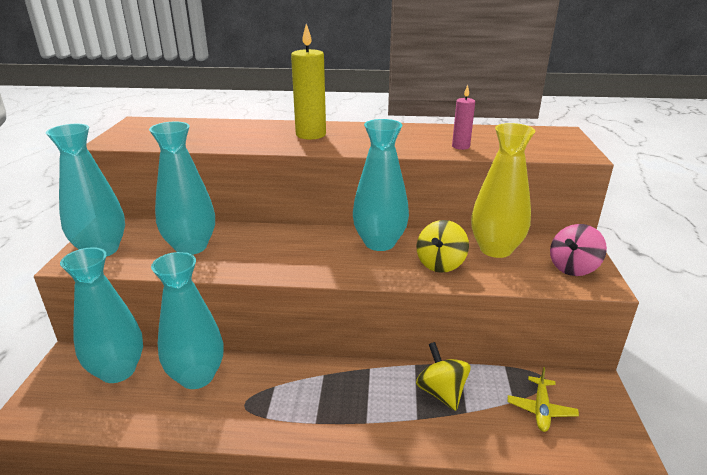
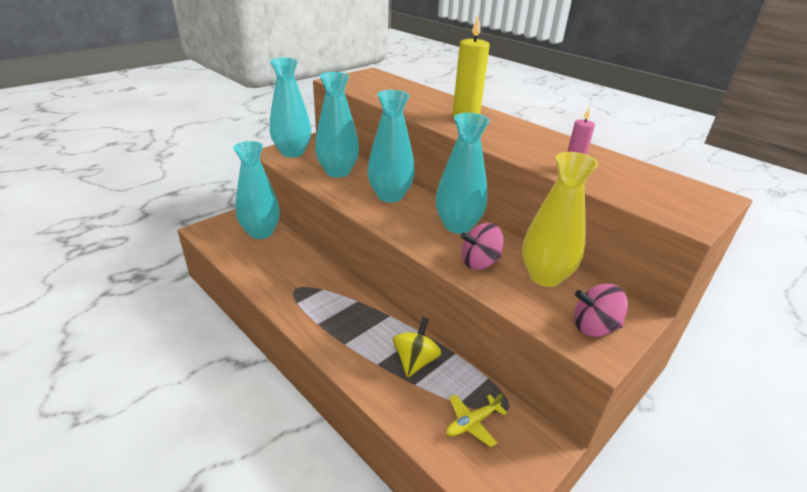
camera: 40 degrees right, 5 degrees up
(197, 376) = (291, 258): turquoise vase -> turquoise vase (390, 196)
(440, 264) = (479, 262): yellow spinning top -> pink spinning top

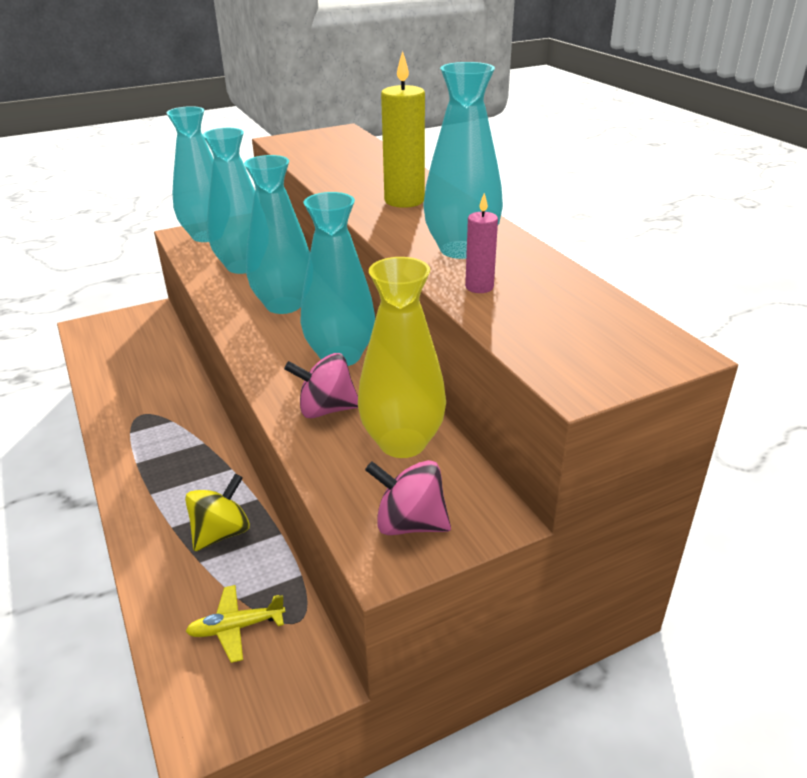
camera: 20 degrees right, 0 degrees up
(261, 232) = (148, 338): turquoise vase -> turquoise vase (461, 249)

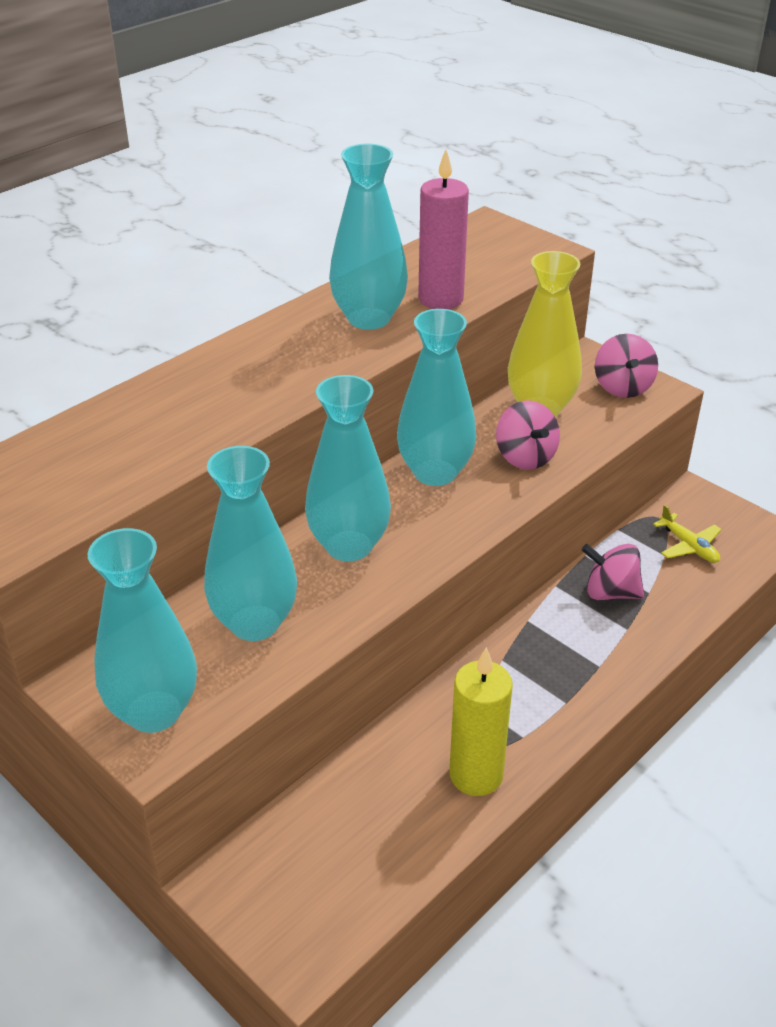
camera: 110 degrees left, 5 degrees up
(221, 533) = (610, 592): yellow spinning top -> pink spinning top
(404, 201) = (252, 372): yellow candle -> yellow candle (476, 775)
(479, 287) = (441, 299): pink candle -> pink candle, size x1.79

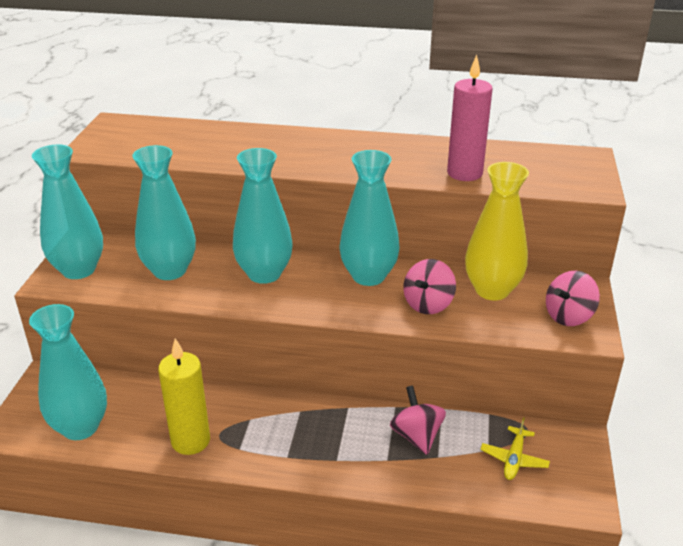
camera: 55 degrees right, 5 degrees down
(369, 318) = (407, 160): turquoise vase -> turquoise vase (80, 427)

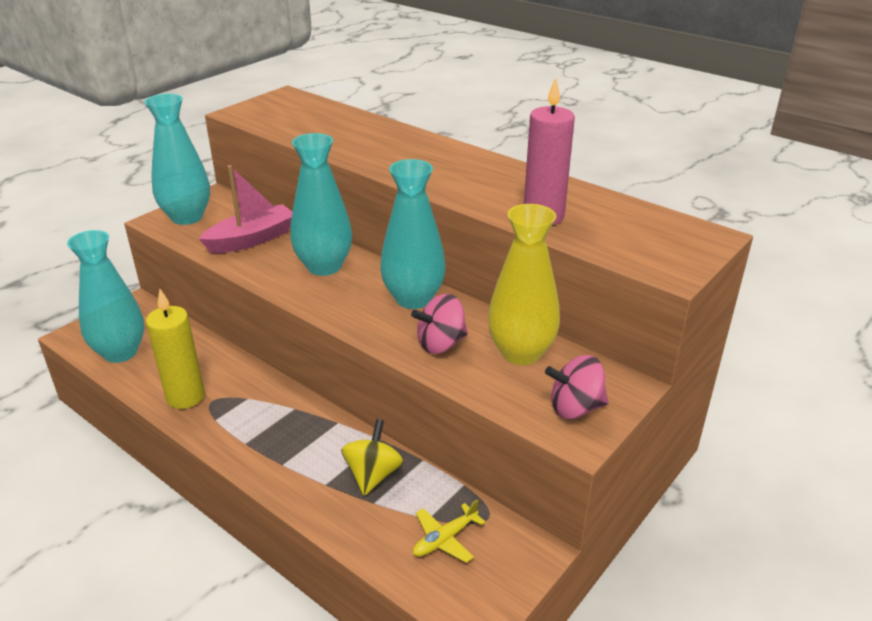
camera: 30 degrees right, 0 degrees up
(170, 271) = (252, 239): turquoise vase -> pink boat
(416, 436) = (373, 475): pink spinning top -> yellow spinning top

